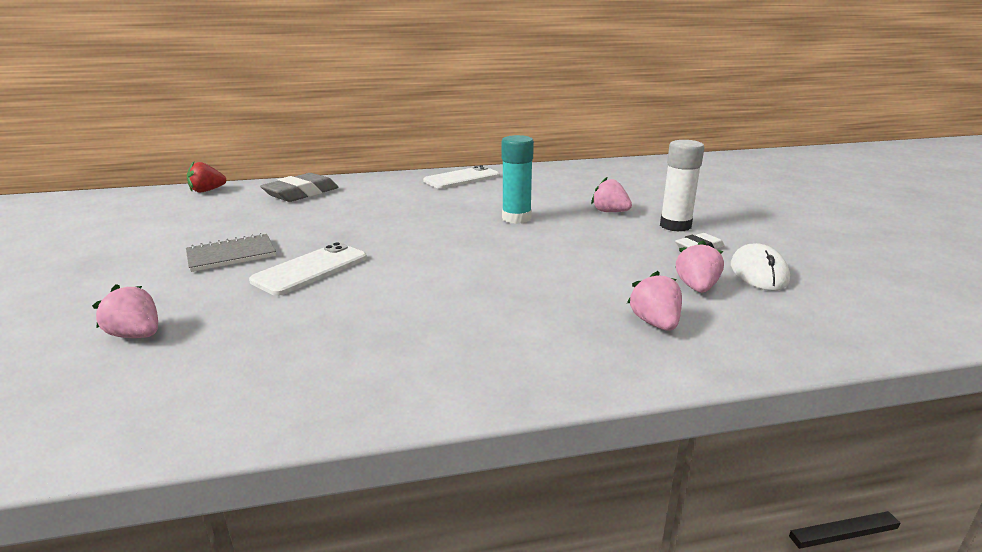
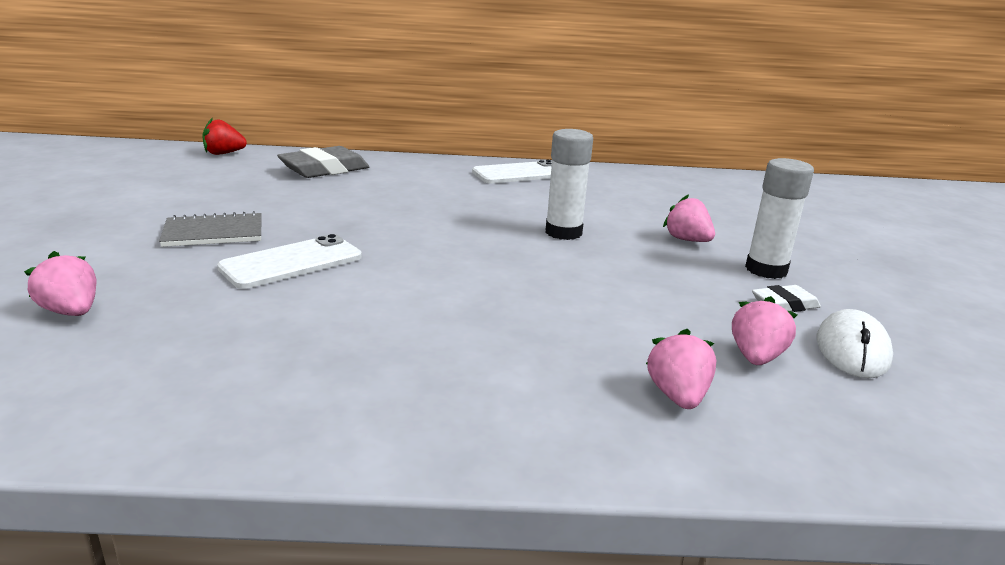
camera: 10 degrees right, 0 degrees up
(516, 218) = (563, 232): turquoise glue stick -> white glue stick

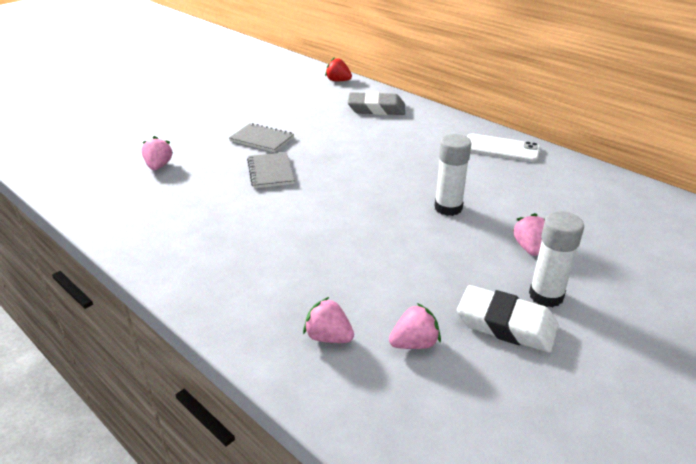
camera: 45 degrees right, 10 degrees up
(291, 262) = (270, 172): white phone -> grey notebook
(677, 396) = (328, 337): pink strawberry -> pink strawberry turned 105 degrees counterclockwise
(784, 304) = (506, 324): white eraser -> white eraser, size x1.84
(852, 349) = (489, 375): white mouse -> none

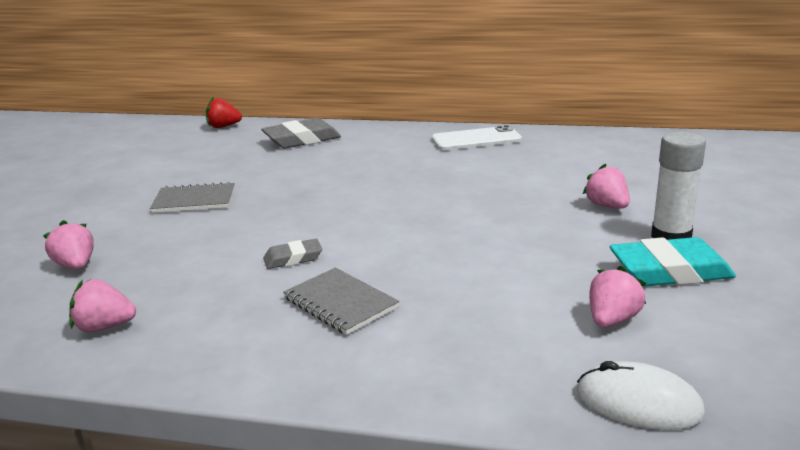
camera: 30 degrees left, 10 degrees down
(270, 172) = (246, 227): grey notebook -> grey notebook (340, 303)
(272, 207) = (293, 258): none -> grey eraser
(328, 337) = (520, 351): pink strawberry -> pink strawberry (104, 327)
(356, 410) = (638, 402): none -> white mouse
(448, 208) = (490, 199): white glue stick -> none
(506, 324) = (670, 271): white eraser -> turquoise eraser

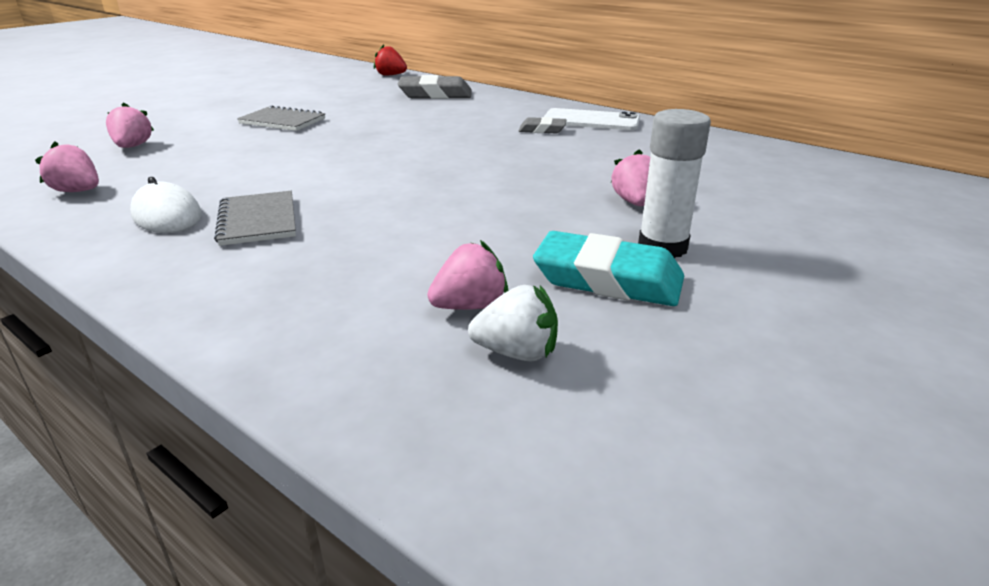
camera: 25 degrees right, 5 degrees up
(293, 258) = (281, 178): grey eraser -> grey eraser (542, 130)
(638, 402) = (367, 392): white mouse -> white mouse (167, 215)
(688, 341) = (517, 353): none -> white strawberry

